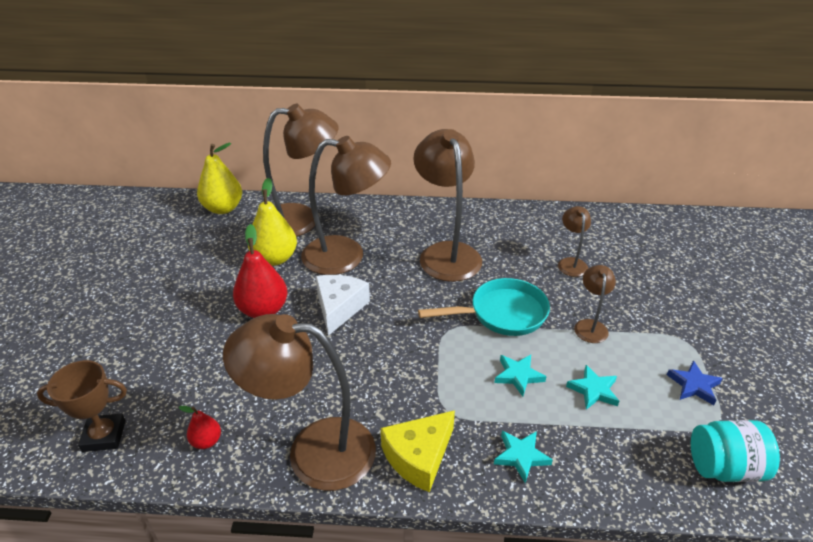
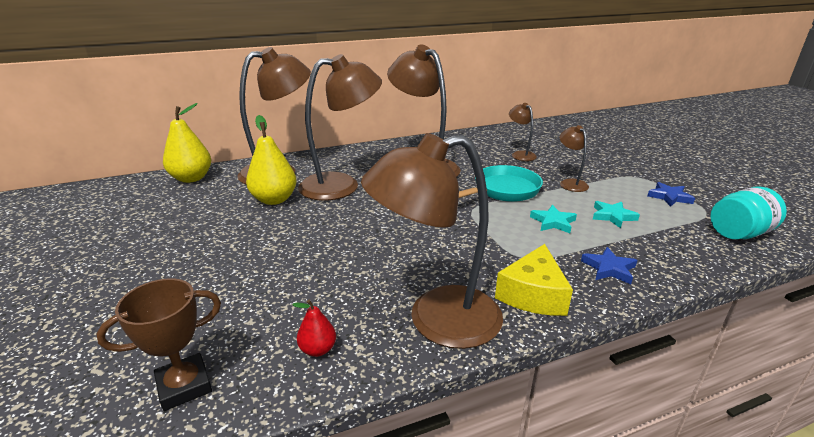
camera: 25 degrees left, 10 degrees down
(263, 310) = (293, 235): red pear -> none
(339, 308) = (366, 217): white cheese -> none
(521, 456) = (609, 268): turquoise star -> blue star

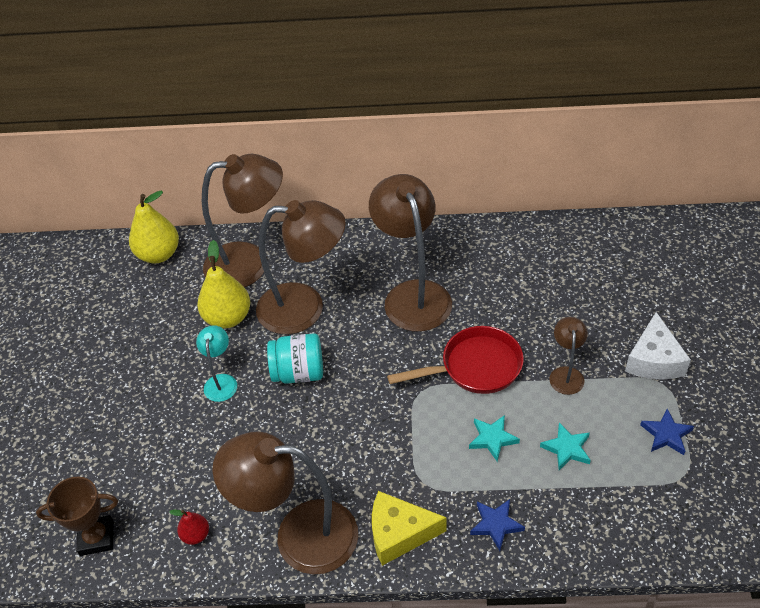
camera: 25 degrees right, 20 degrees up
(287, 235) = (221, 381): none -> turquoise lamp
(502, 191) = (475, 367): turquoise pan -> red pan
(520, 154) = (548, 296): brown lamp -> none
(533, 294) = (399, 533): yellow cheese -> yellow cheese turned 45 degrees clockwise
(619, 168) = (654, 360): none -> white cheese
(739, 233) = (686, 519): turquoise jar -> turquoise jar (298, 372)

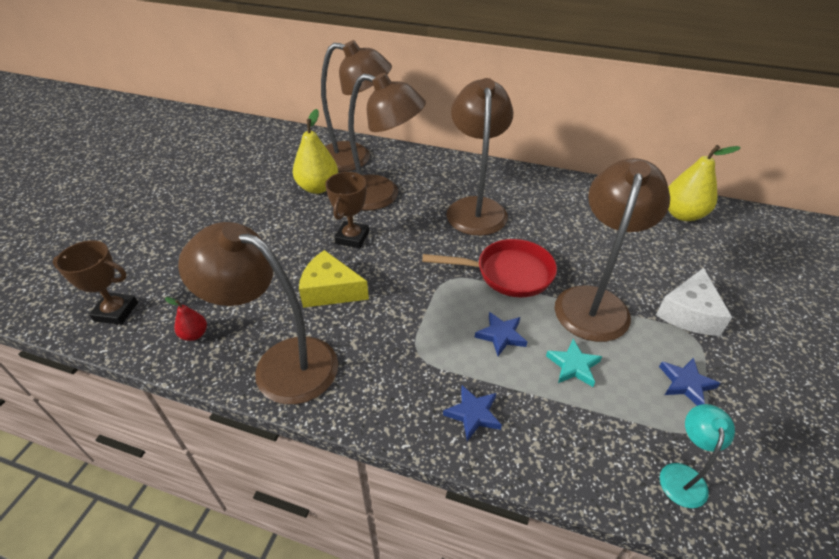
camera: 15 degrees right, 5 degrees down
(159, 254) = (292, 138): yellow pear -> yellow pear (682, 214)
(221, 381) = (287, 228): turquoise lamp -> turquoise lamp (683, 475)
(298, 372) = (352, 238): turquoise jar -> brown trophy
(399, 533) = (374, 391): yellow cheese -> yellow cheese (330, 290)
(492, 439) = (501, 335): turquoise star -> blue star
(566, 374) = (594, 301): brown lamp -> brown lamp, size x2.11

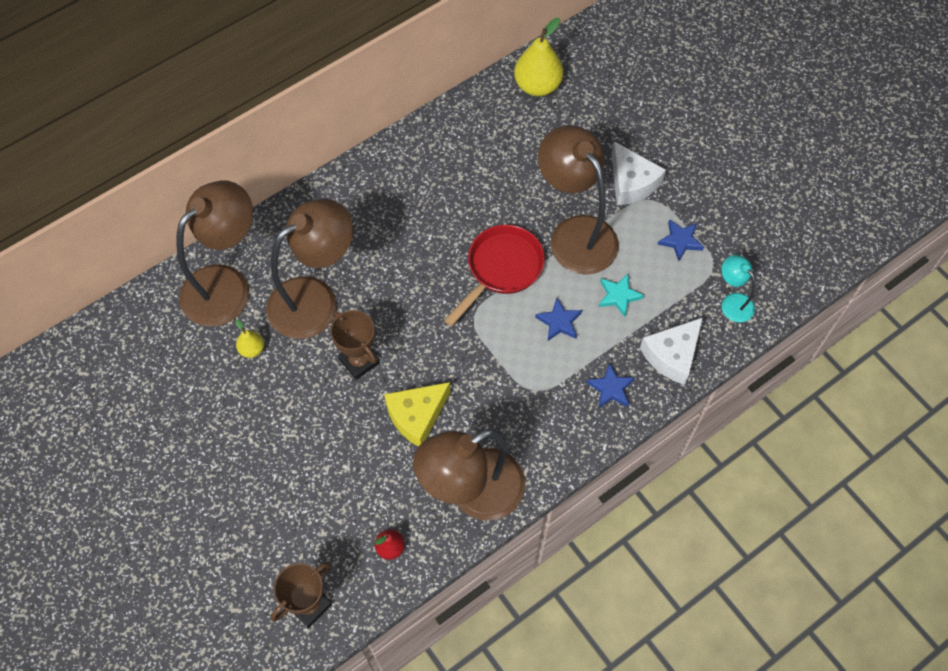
camera: 55 degrees left, 20 degrees up
(318, 188) = (252, 349): yellow pear -> yellow pear, size x0.51
(475, 208) = (400, 232): brown lamp -> none
(561, 450) = (672, 355): none -> white cheese

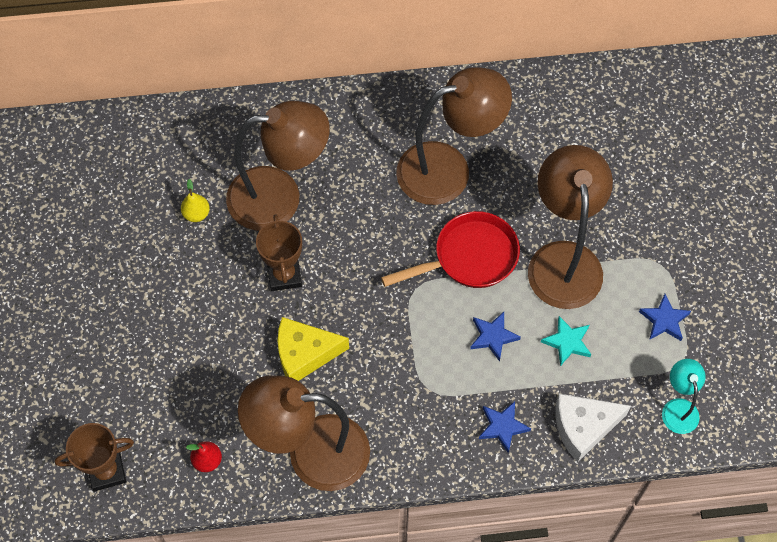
camera: 30 degrees right, 0 degrees up
(226, 285) = (209, 143): brown lamp -> brown lamp (448, 169)
(537, 86) = (618, 95): yellow pear -> none
(631, 182) = (651, 237): white cheese -> none

